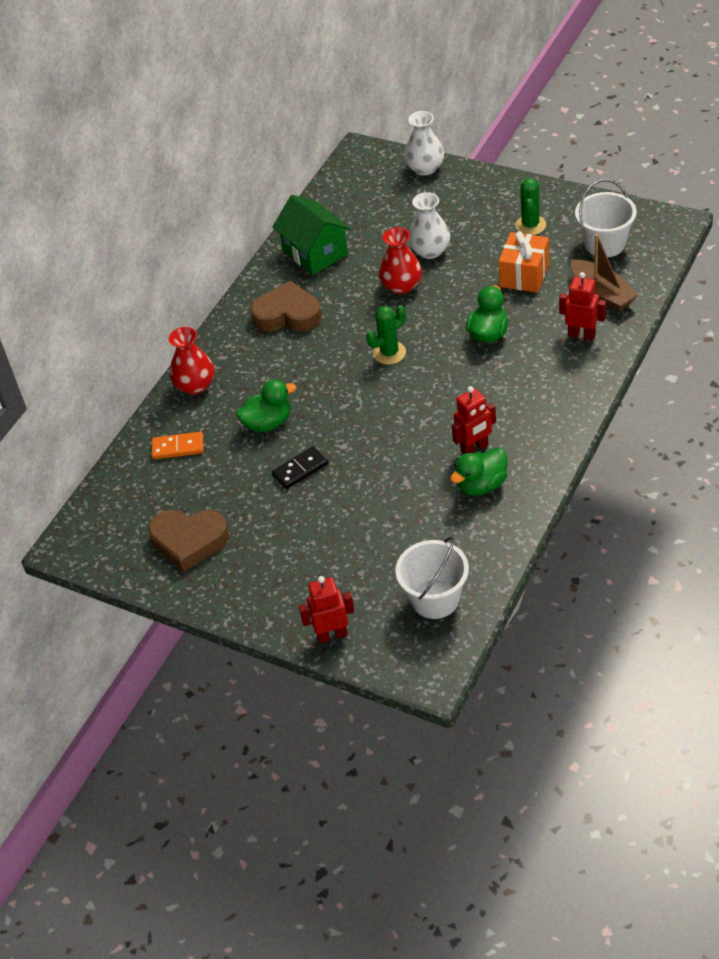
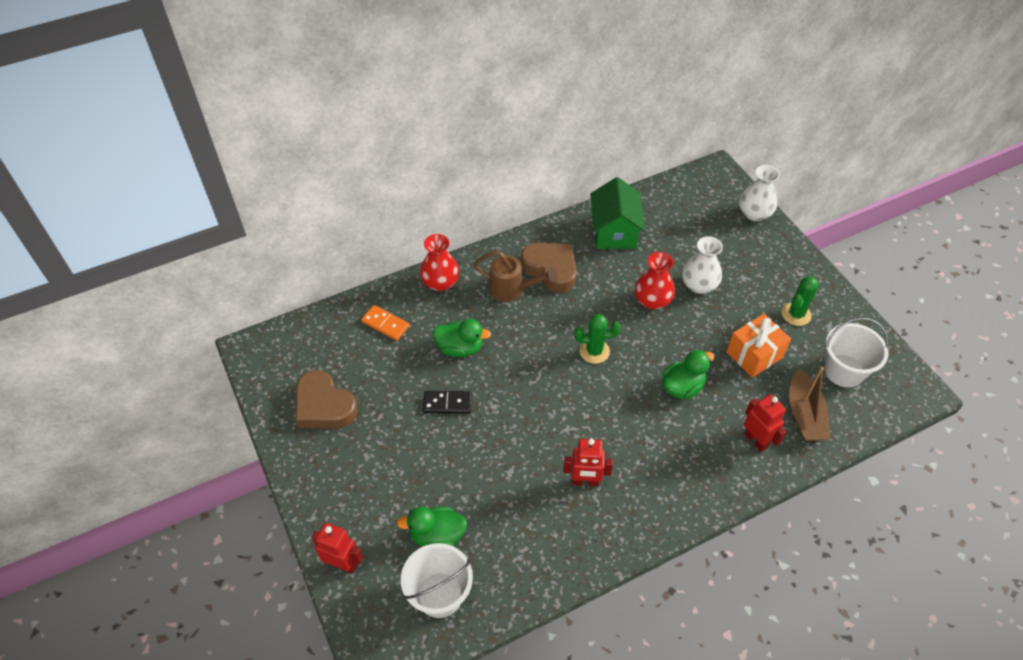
camera: 30 degrees right, 5 degrees up
(268, 351) = (512, 289): none -> brown watering can
(481, 485) = (562, 519): green duck -> green duck (437, 536)

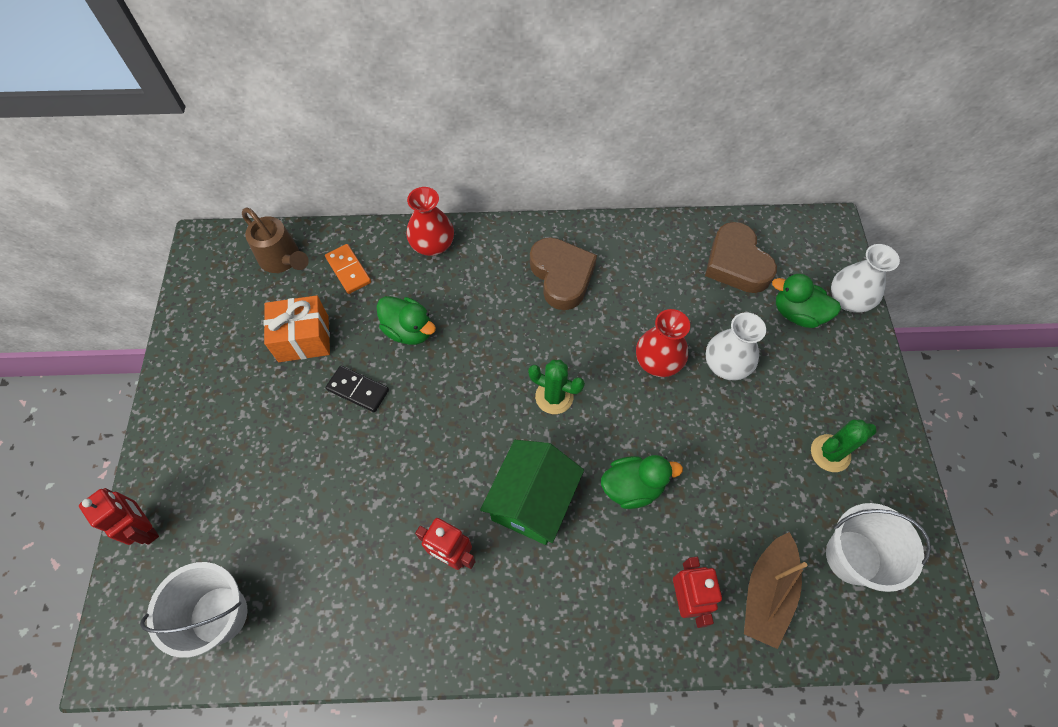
camera: 25 degrees right, 10 degrees up
(324, 406) = (234, 338): brown heart -> brown heart (736, 263)
(437, 536) = (257, 543): green duck -> green duck (797, 313)
(512, 289) = (504, 283): brown watering can -> brown watering can (283, 260)
(614, 231) = (661, 258): green house -> green house (532, 501)
(754, 355) = (746, 484): orange gift -> orange gift (303, 339)

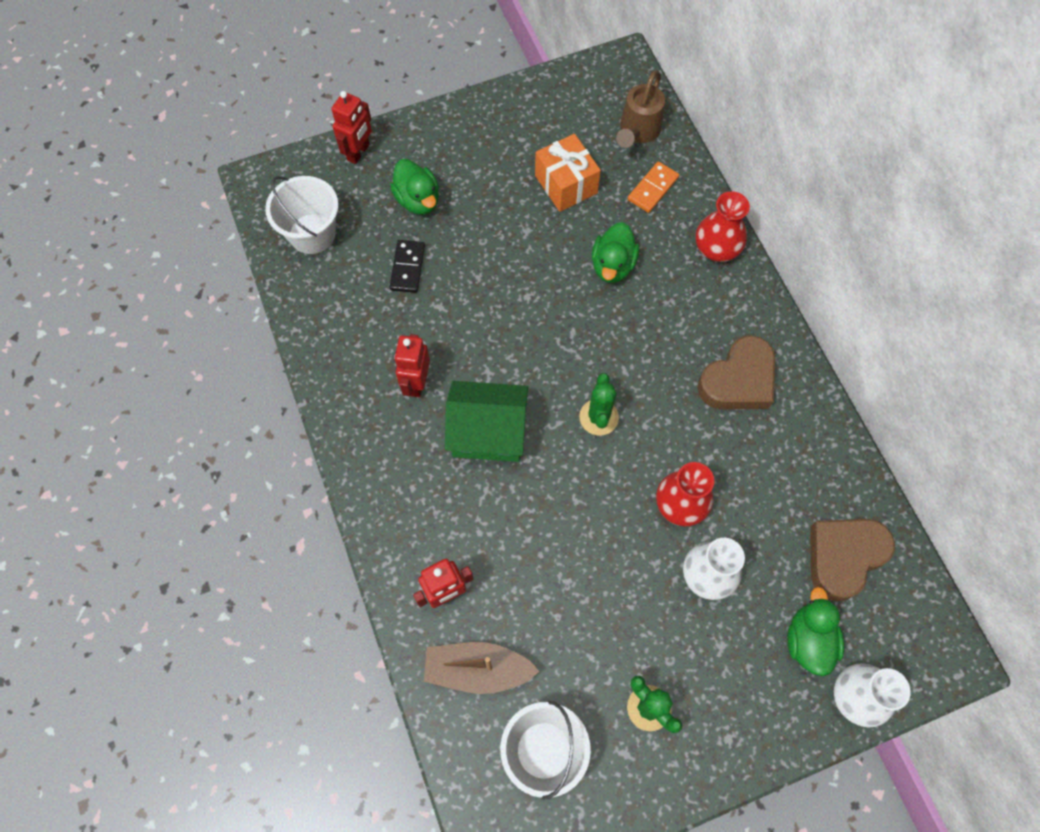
camera: 70 degrees right, 5 degrees up
(358, 390) = (535, 249): black domino -> black domino (408, 268)
(632, 487) = (535, 517): green duck -> green duck (418, 200)

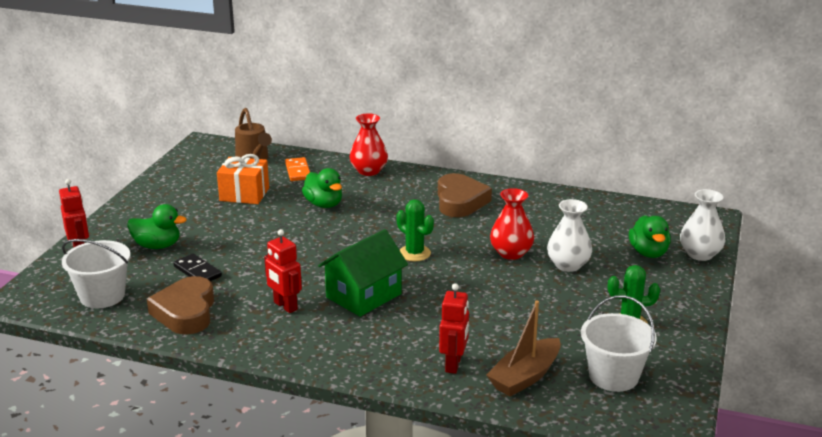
camera: 50 degrees left, 40 degrees down
(808, 640) = (648, 253): green duck -> green duck turned 135 degrees counterclockwise
(844, 557) = (611, 220): brown heart -> brown heart (186, 312)

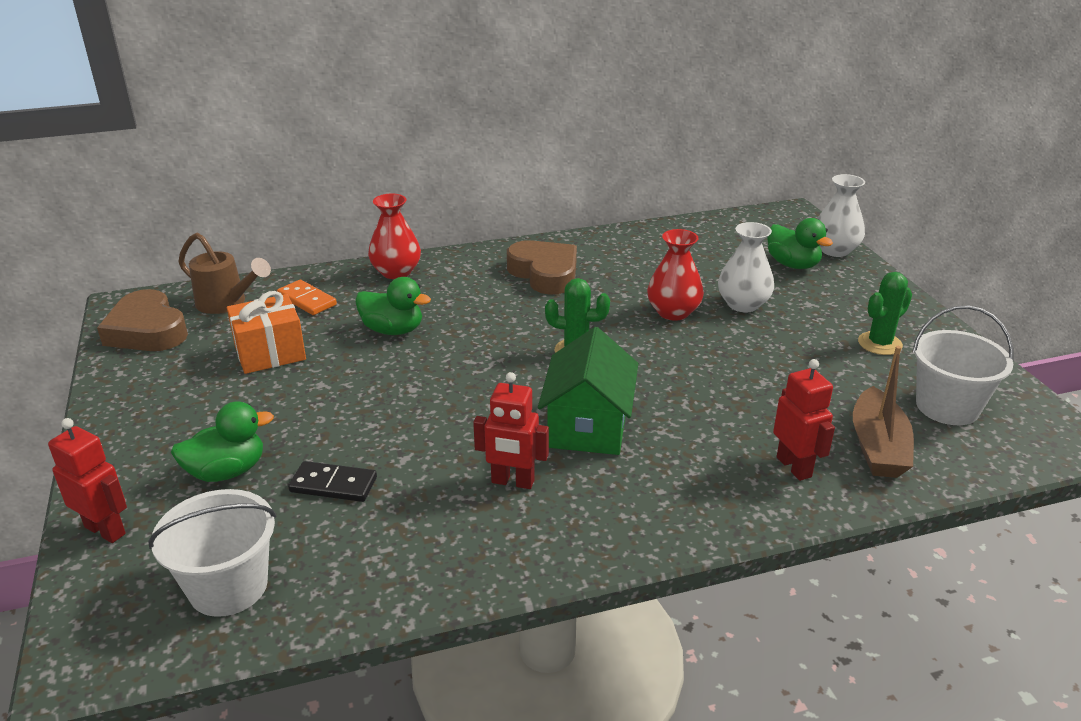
camera: 35 degrees left, 5 degrees up
(186, 312) = (389, 552): brown heart -> brown heart (147, 330)

